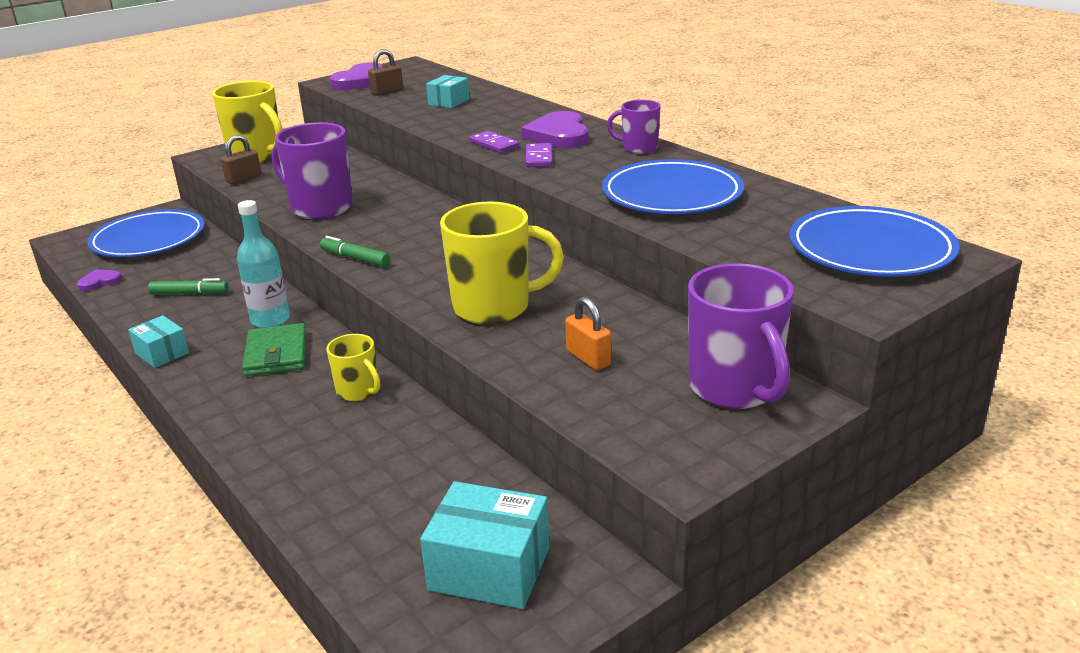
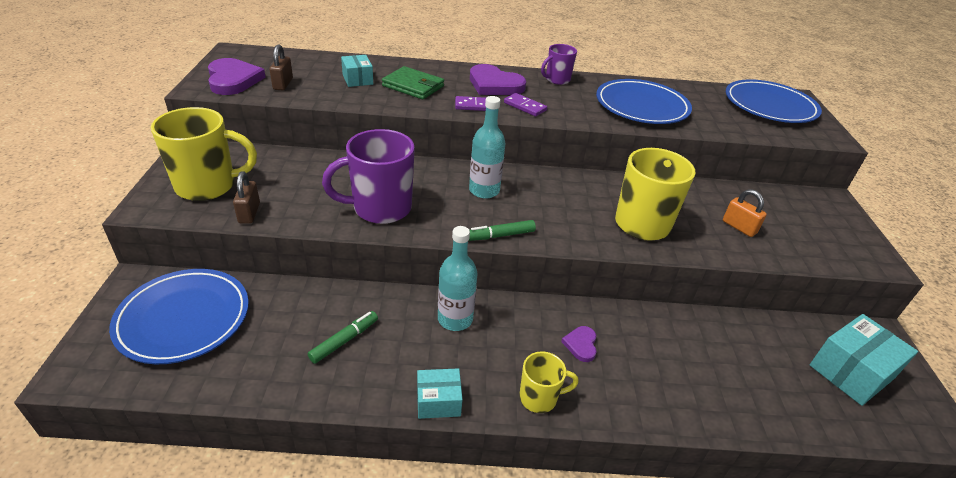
camera: 55 degrees left, 10 degrees up
(99, 282) = (229, 387): purple heart -> purple heart (581, 345)
(276, 354) = (515, 340): green wallet -> green wallet (413, 86)
(358, 391) = (612, 328): yellow mug -> yellow mug (539, 398)
(419, 227) = (484, 190): none -> turquoise bottle
(588, 358) = (739, 227): orange padlock -> orange padlock turned 45 degrees clockwise
(735, 388) = (806, 207): purple mug -> none

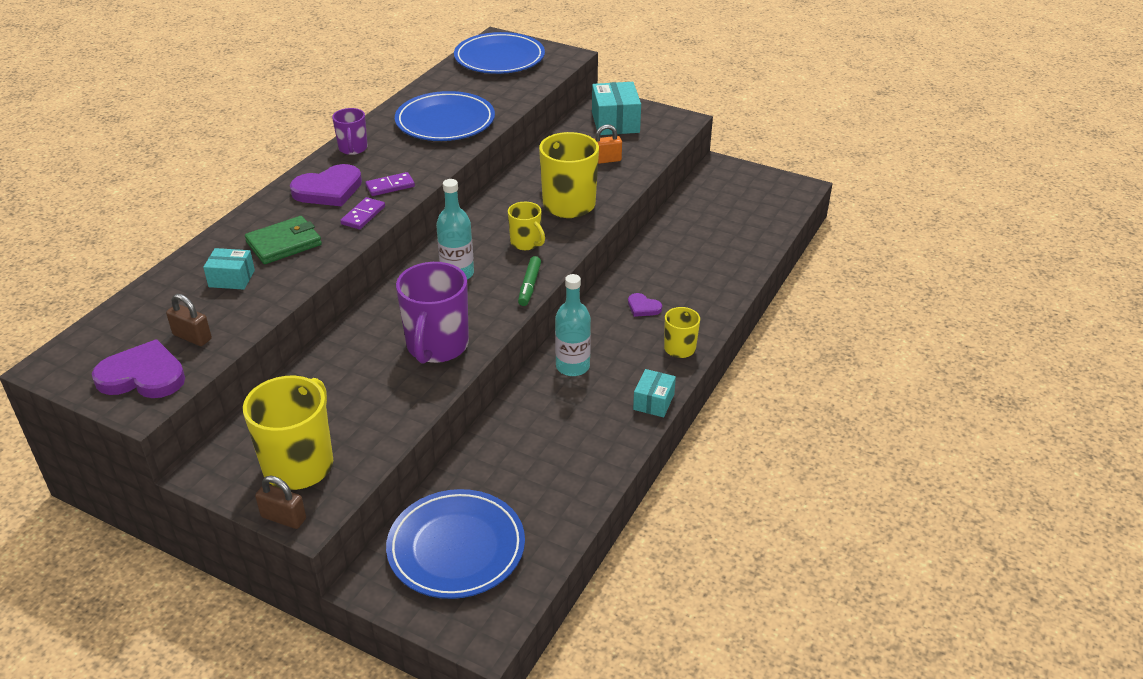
camera: 60 degrees left, 0 degrees up
(249, 213) = (378, 438): brown padlock -> brown padlock (283, 518)
(344, 340) = (556, 440): green marker -> none
(560, 215) = (526, 243): none -> yellow mug
(851, 371) = (740, 196): turquoise box -> turquoise box (615, 122)

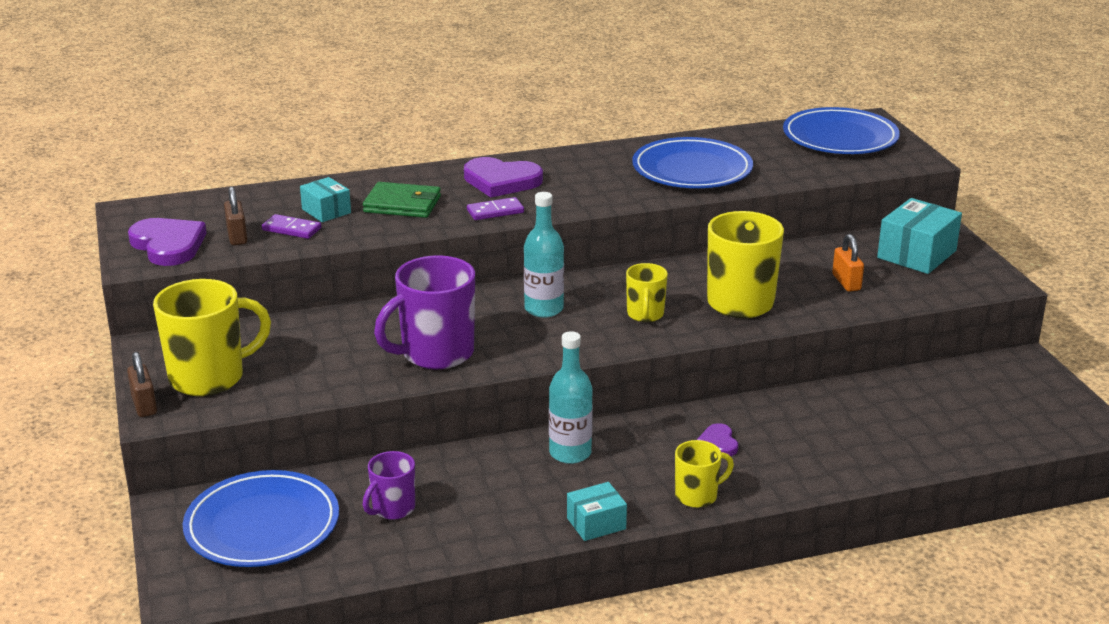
camera: 45 degrees right, 10 degrees down
(353, 149) = (574, 159): purple mug -> purple mug (392, 509)
(390, 186) = (554, 200): purple domino -> purple domino (291, 229)
(529, 286) = (589, 349): green marker -> none
(605, 160) = (846, 282): orange padlock -> orange padlock turned 45 degrees clockwise

